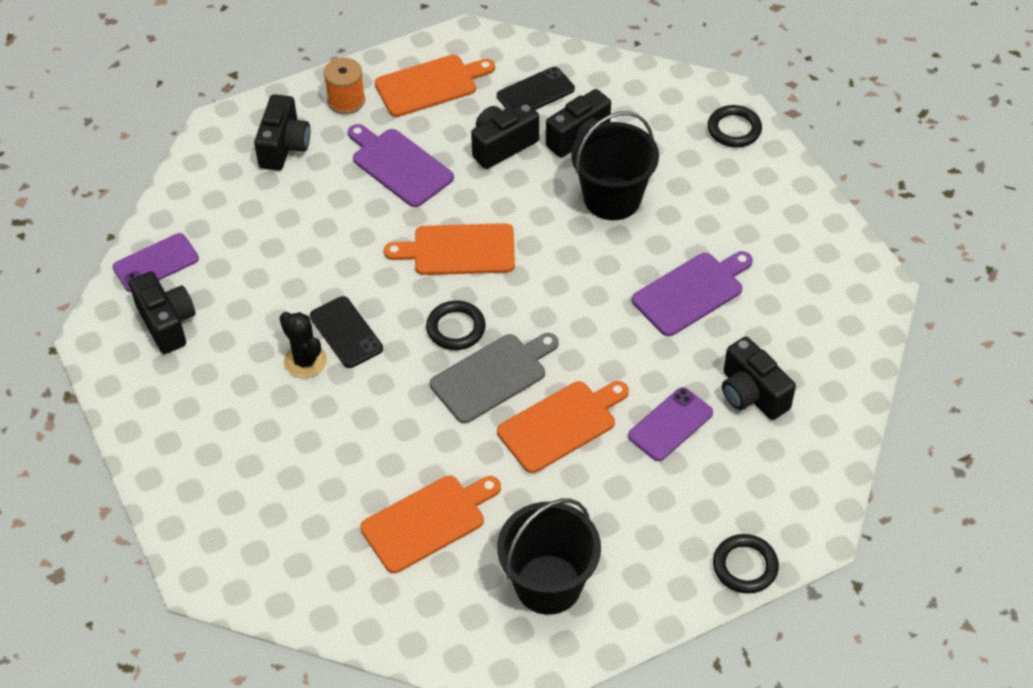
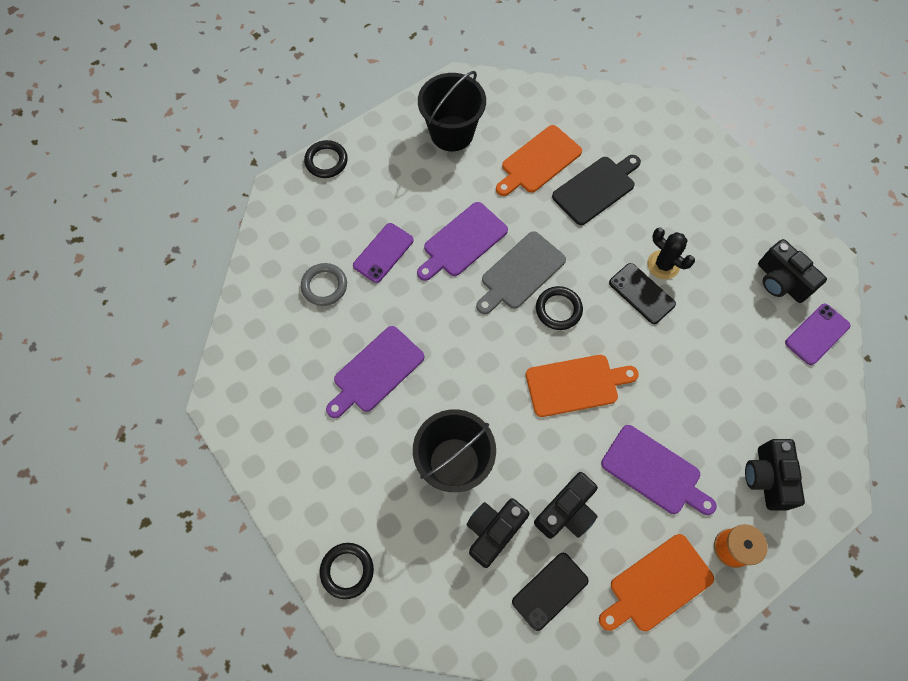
camera: 170 degrees right, 15 degrees up
(358, 470) = (596, 188): none -> black cutting board
(561, 424) = (462, 241): orange cutting board -> purple cutting board
(751, 394) = (324, 286): black camera -> grey ring

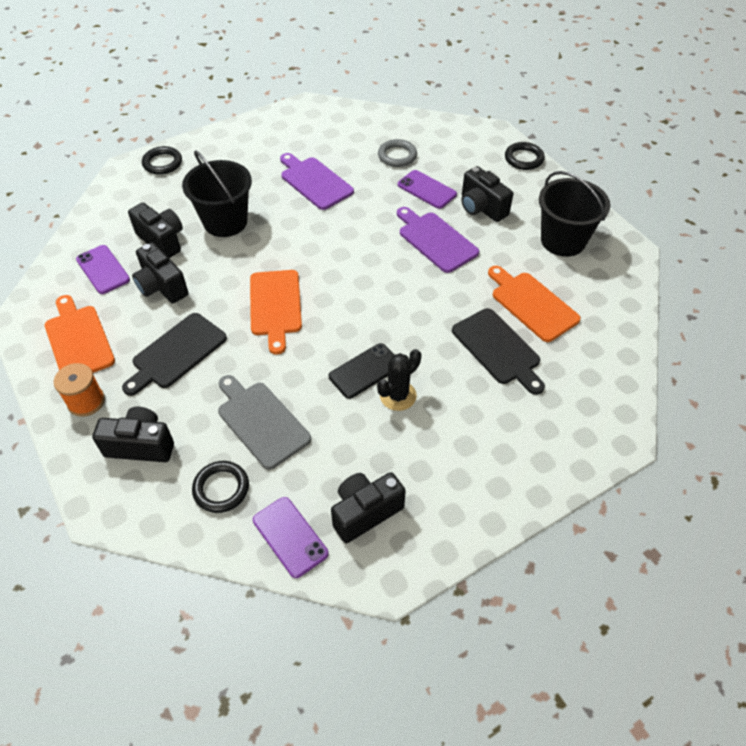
camera: 95 degrees right, 15 degrees down
(409, 201) = (481, 208): none -> black camera
(520, 273) = (398, 278): grey cutting board -> grey cutting board (261, 422)
(550, 591) = (103, 269): black phone -> purple phone
(558, 309) = (355, 302): black ring -> black ring (221, 488)
(654, 471) = (176, 353): purple cutting board -> black cutting board

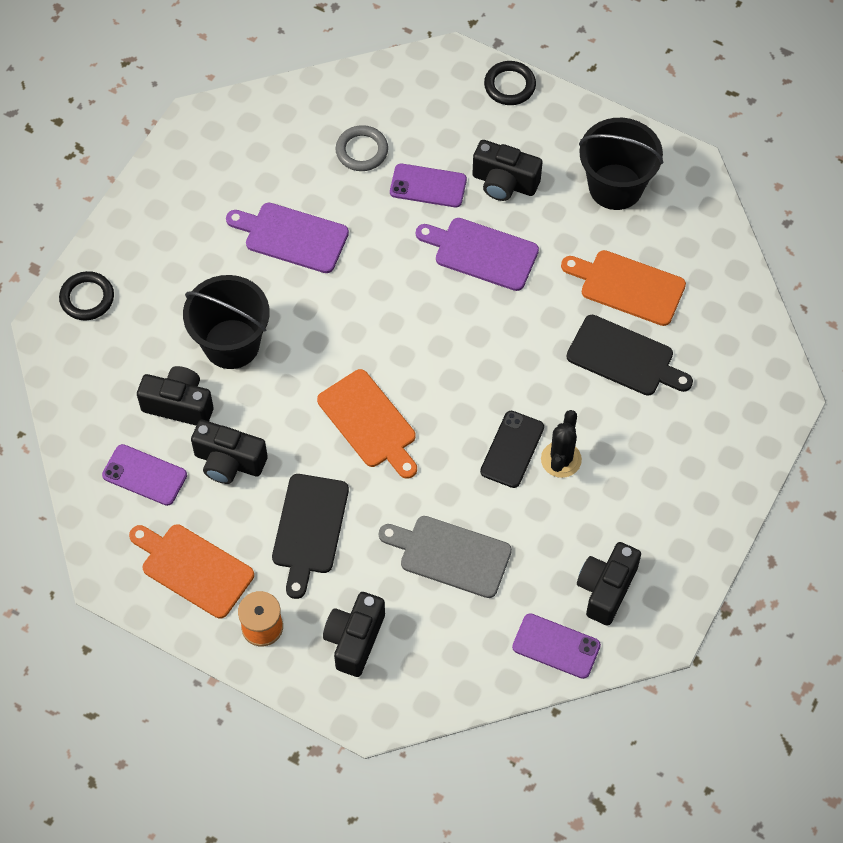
camera: 30 degrees left, 10 degrees up
(141, 445) = (354, 639): black camera -> black camera turned 45 degrees counterclockwise
(221, 488) = (463, 638): black ring -> none

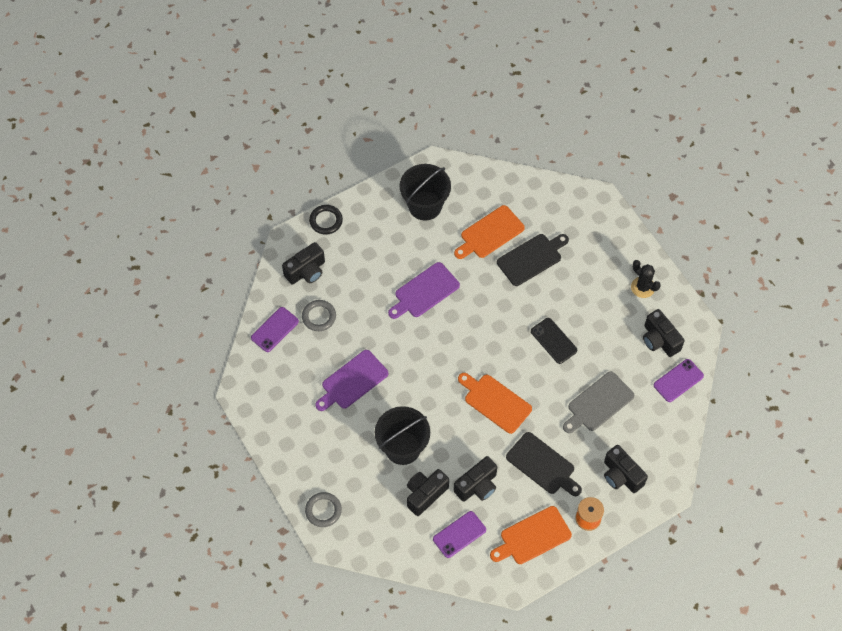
camera: 60 degrees left, 0 degrees up
(87, 298) = (323, 510): black ring -> grey ring
(369, 422) = (495, 402): orange cutting board -> orange cutting board turned 135 degrees counterclockwise
(428, 186) = (364, 295): purple phone -> purple phone (275, 329)
(504, 183) = (387, 257): black camera -> black camera (306, 271)
(561, 459) = (573, 321): black cactus -> black cactus (643, 287)

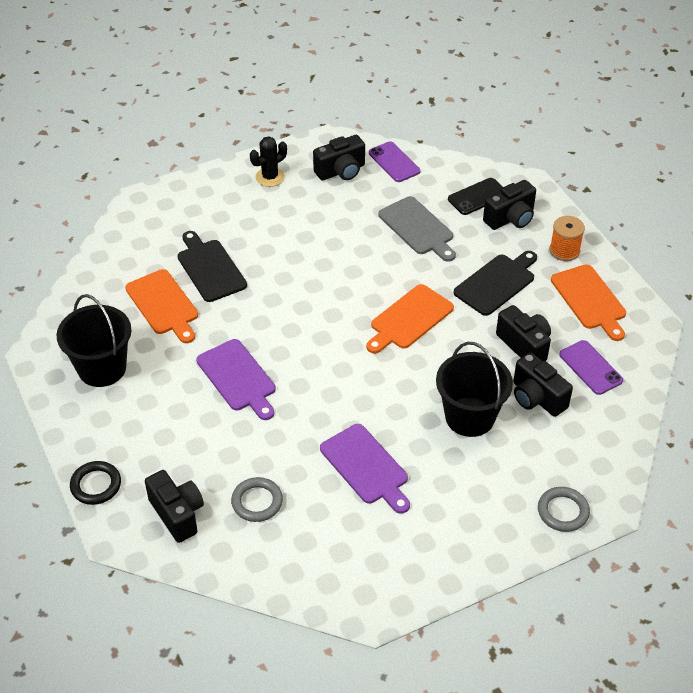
camera: 85 degrees left, 15 degrees down
(275, 329) = (270, 559): purple phone -> none
(553, 341) = (330, 258): black phone -> black phone (477, 197)

